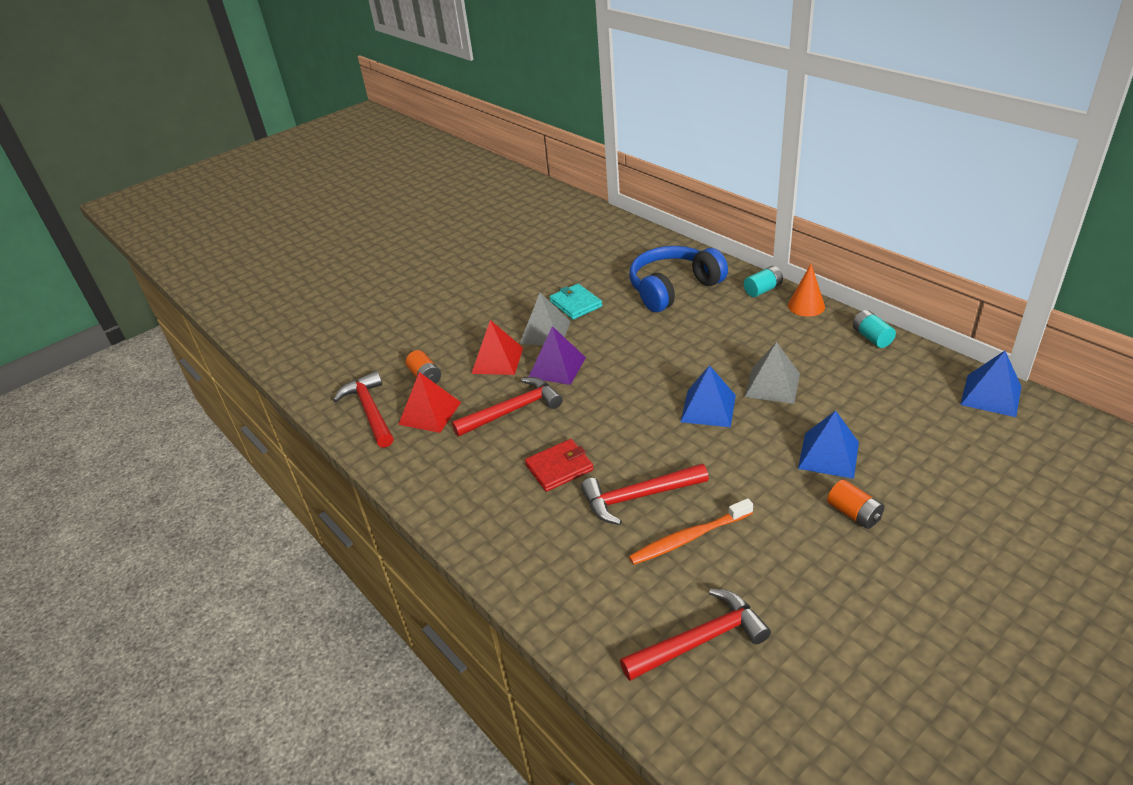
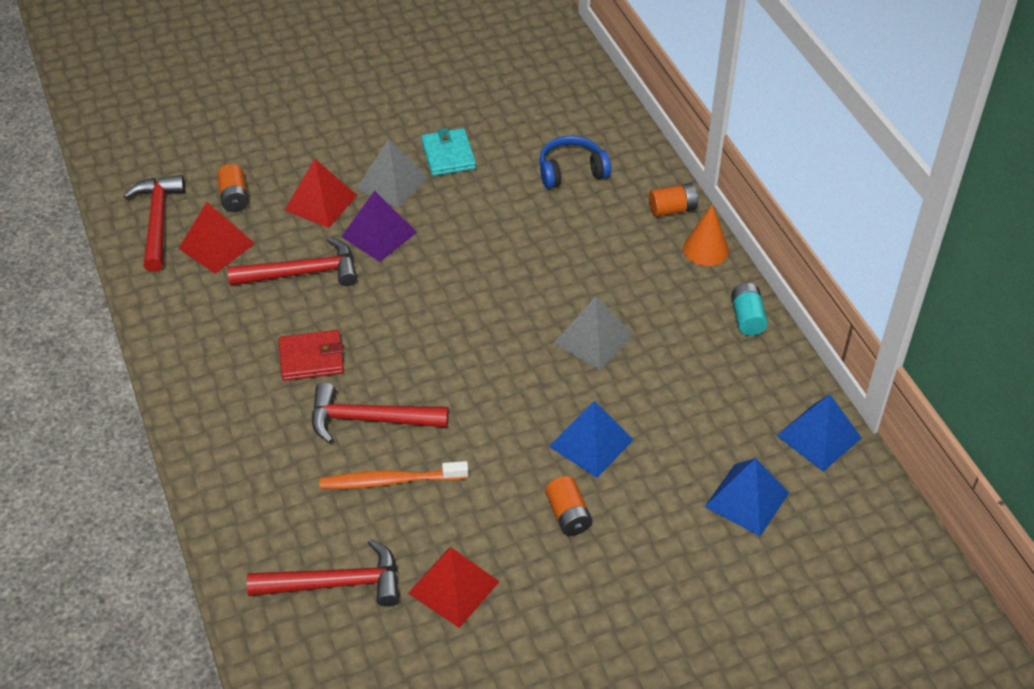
camera: 15 degrees right, 10 degrees up
(673, 288) = (571, 171): blue headphones -> blue headphones, size x0.60
(708, 408) = (505, 343): blue pyramid -> blue pyramid (746, 499)
(763, 290) = (672, 209): turquoise battery -> orange battery
(805, 605) = (453, 587): none -> red pyramid

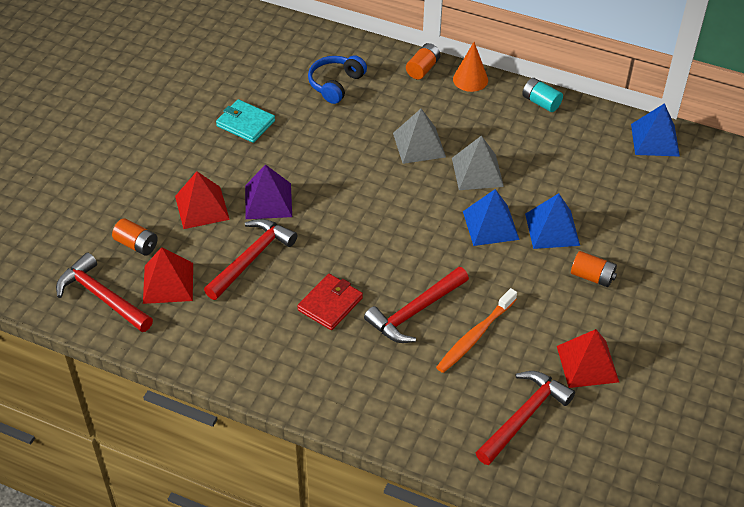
camera: 45 degrees left, 0 degrees up
(392, 182) = (232, 164): grey pyramid -> grey pyramid (419, 145)
(746, 499) = (664, 198): blue pyramid -> blue pyramid (490, 225)

